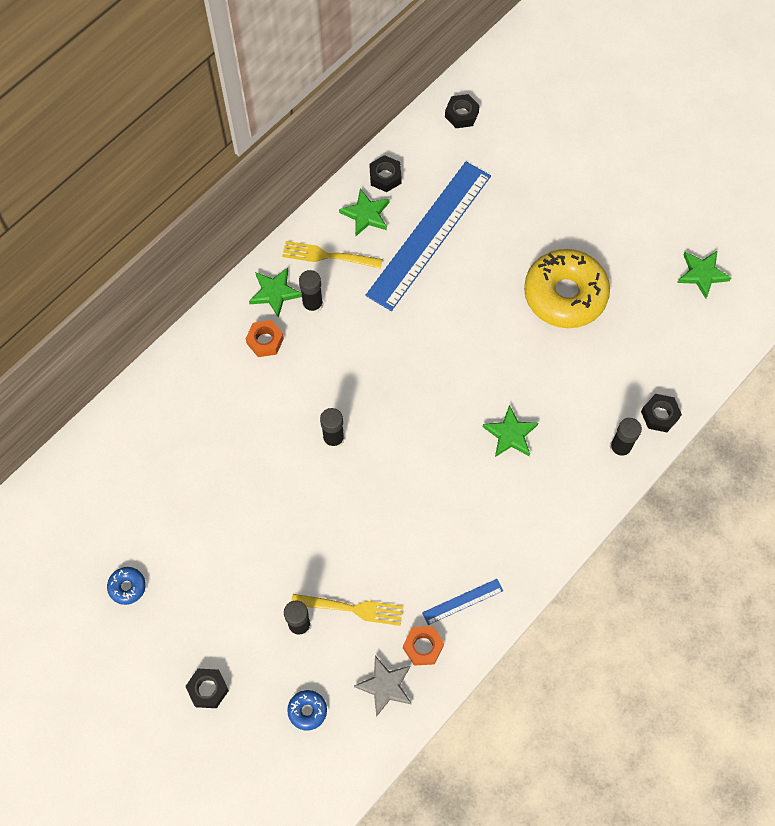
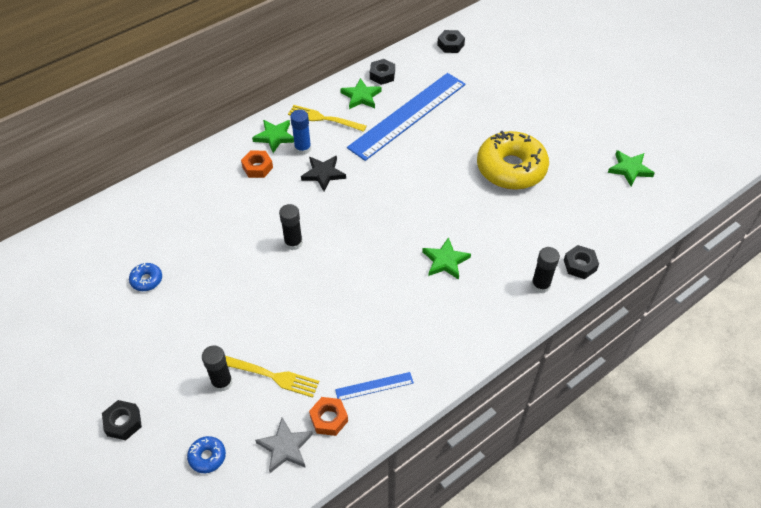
camera: 10 degrees right, 15 degrees down
(127, 587) = (83, 328): blue donut -> blue donut (146, 280)
(312, 305) = (303, 148): black glue stick -> blue glue stick
(346, 338) = (323, 174): none -> black star

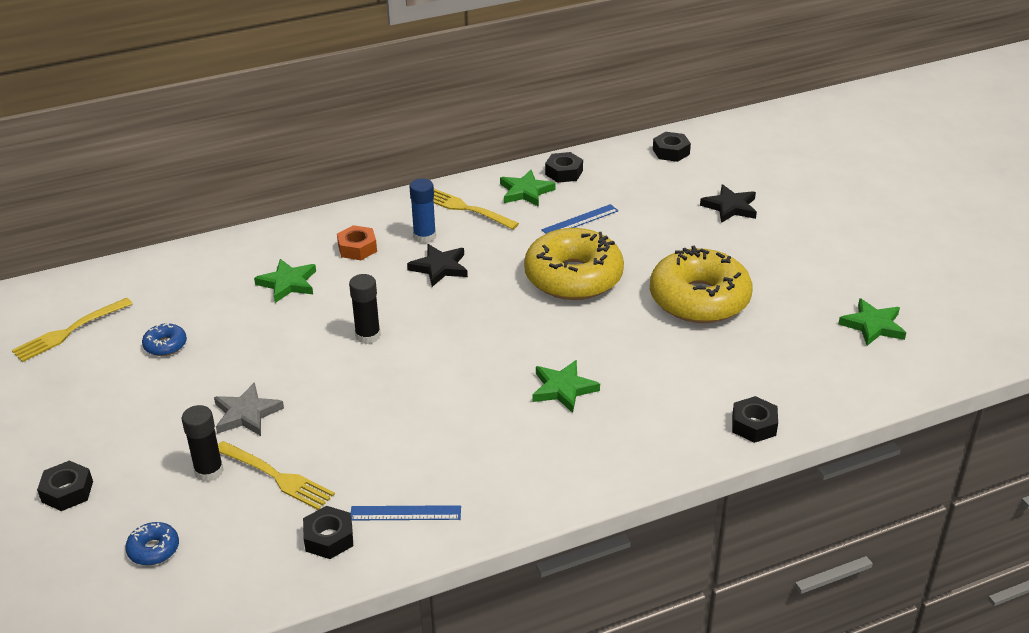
camera: 15 degrees right, 15 degrees down
(67, 282) = (69, 331): none -> yellow fork
(275, 137) = (394, 219): green star -> green star (288, 283)
(285, 447) = (258, 559): grey star -> grey star (246, 414)
(329, 419) = (329, 538): orange nut -> black nut
(408, 115) = (580, 220): blue ruler -> blue ruler, size x0.40
(420, 165) = (573, 277): none -> yellow donut
(506, 86) = (730, 207): none -> black star
(540, 285) = (687, 439): black glue stick -> none

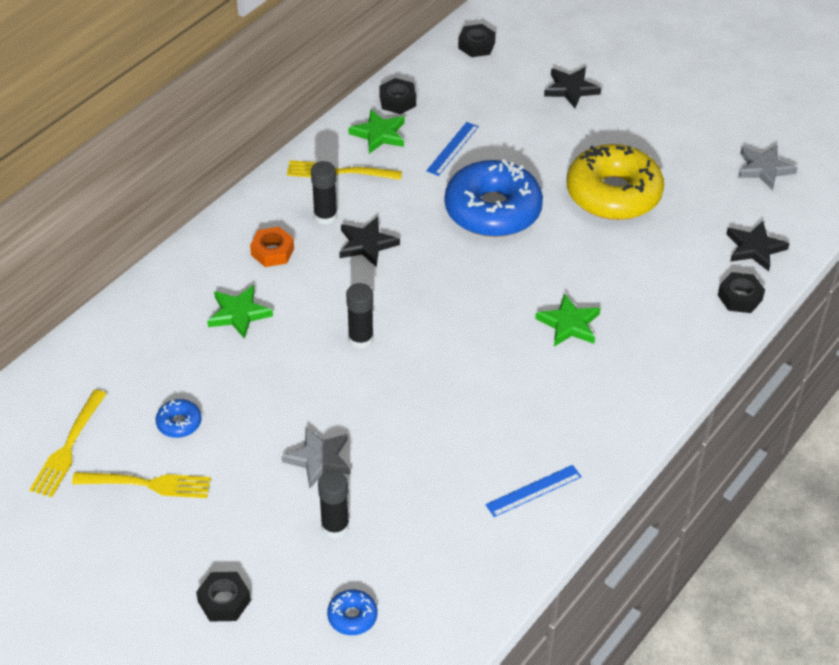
camera: 30 degrees left, 10 degrees up
(276, 476) = (398, 505): yellow fork -> yellow fork (147, 484)
(329, 538) = (490, 540): black nut -> none
(424, 236) = (325, 216): blue glue stick -> black glue stick
(573, 277) = (492, 210): yellow donut -> blue donut
(805, 388) = (754, 248): none -> black star
(873, 325) = (764, 169): green star -> grey star

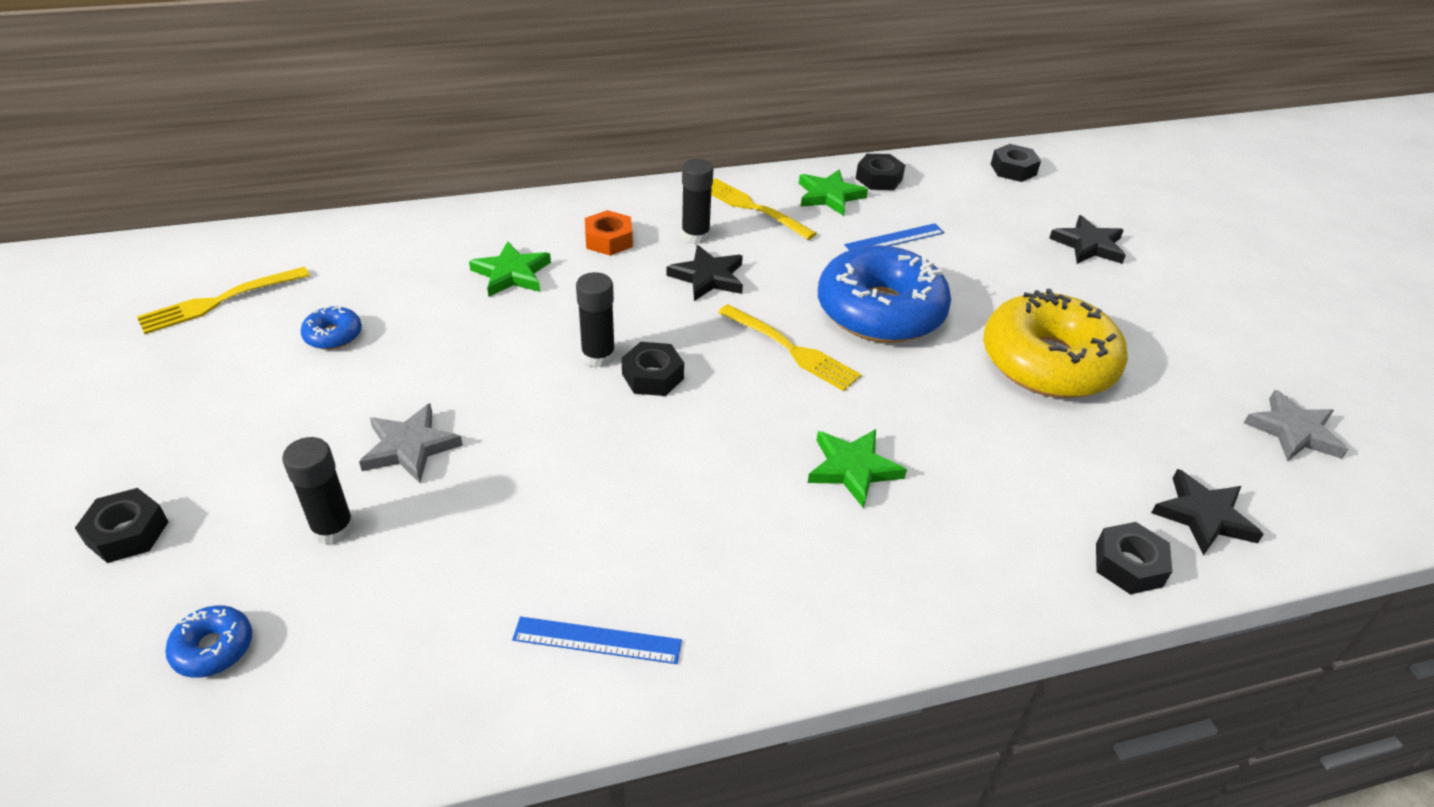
camera: 35 degrees right, 5 degrees down
(147, 484) = (231, 372): yellow fork -> yellow fork (791, 349)
(406, 333) = (652, 376): none -> black nut

